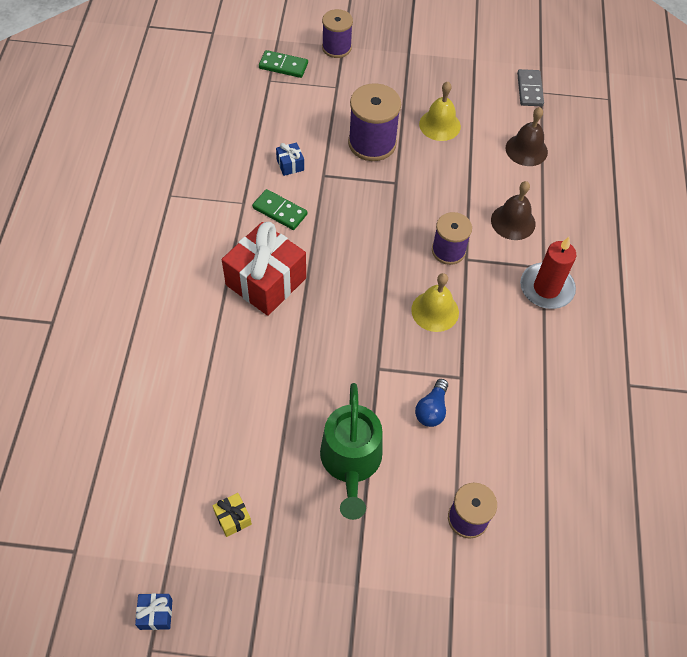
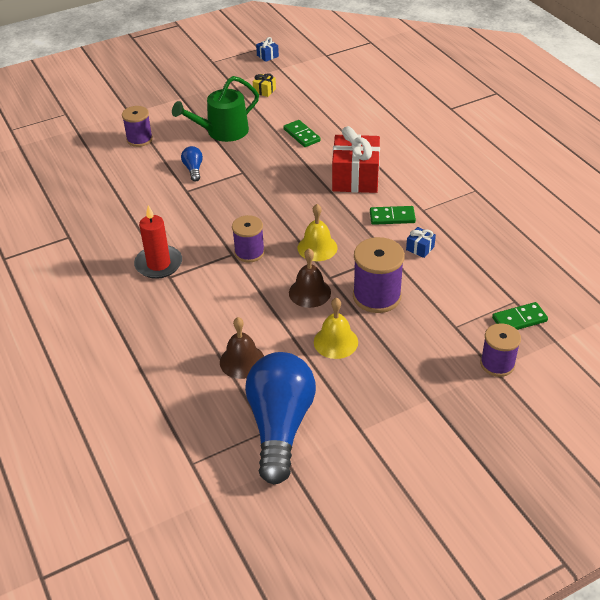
camera: 150 degrees right, 15 degrees down
(262, 389) = (302, 135): none -> green domino
(351, 461) = (223, 131): green watering can -> green watering can turned 90 degrees counterclockwise
(435, 311) = (230, 214): yellow bell -> yellow bell (317, 247)
(513, 222) = (214, 296): brown bell -> brown bell (309, 292)
(530, 89) = (280, 426): grey domino -> blue light bulb

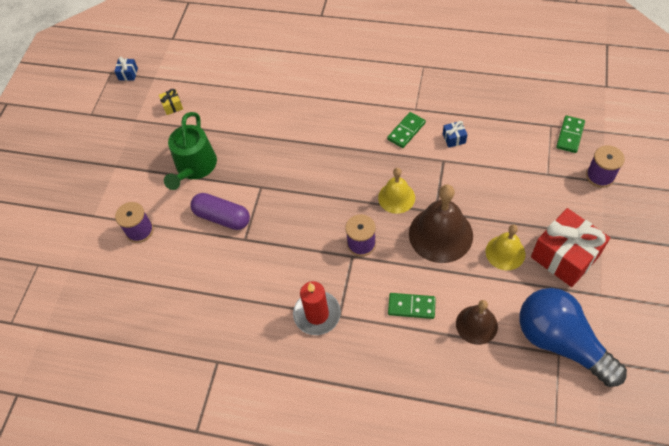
camera: 45 degrees left, 15 degrees up
(193, 169) = (222, 217): blue light bulb -> purple capsule
(302, 135) = (256, 120): green domino -> green domino (411, 306)
(309, 292) = (440, 234): brown bell -> brown bell, size x1.67
(355, 178) = (341, 122): red gift -> red gift (564, 256)
(376, 296) = (480, 197): purple spool -> none

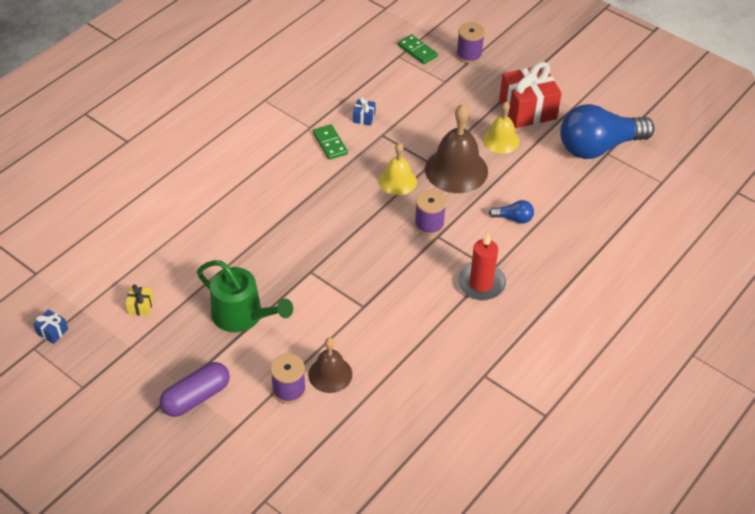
camera: 70 degrees left, 10 degrees down
(222, 217) = (324, 314): purple capsule -> purple capsule (196, 397)
(411, 306) = (513, 218): green domino -> blue light bulb
(476, 324) = (555, 187): brown bell -> brown bell (330, 374)

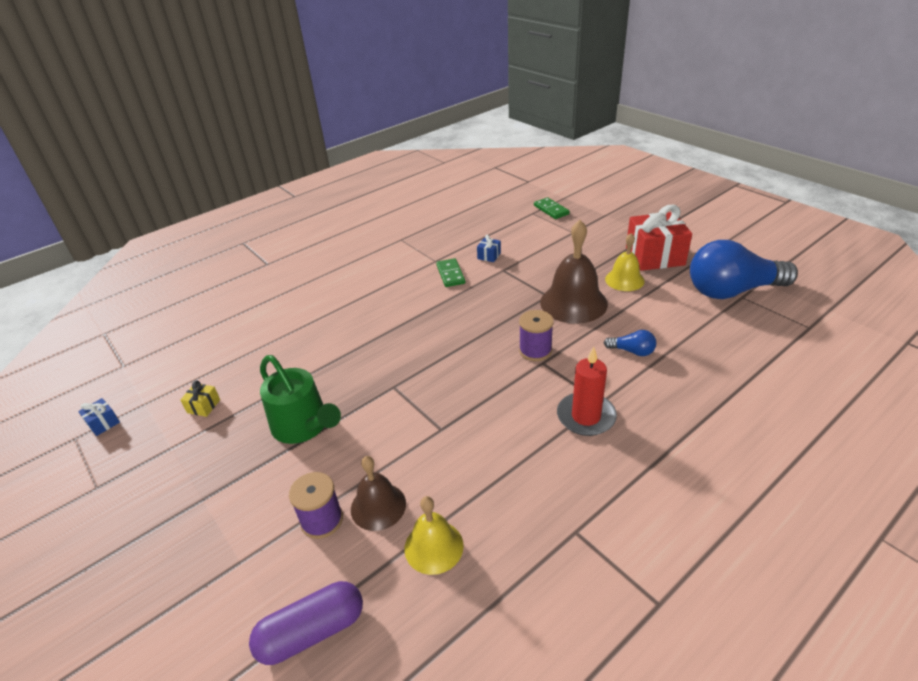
camera: 15 degrees right, 10 degrees down
(196, 397) = (211, 516): purple capsule -> purple capsule (312, 632)
(397, 181) = (510, 309): yellow bell -> yellow bell (433, 546)
(469, 55) = (600, 214): purple spool -> none

